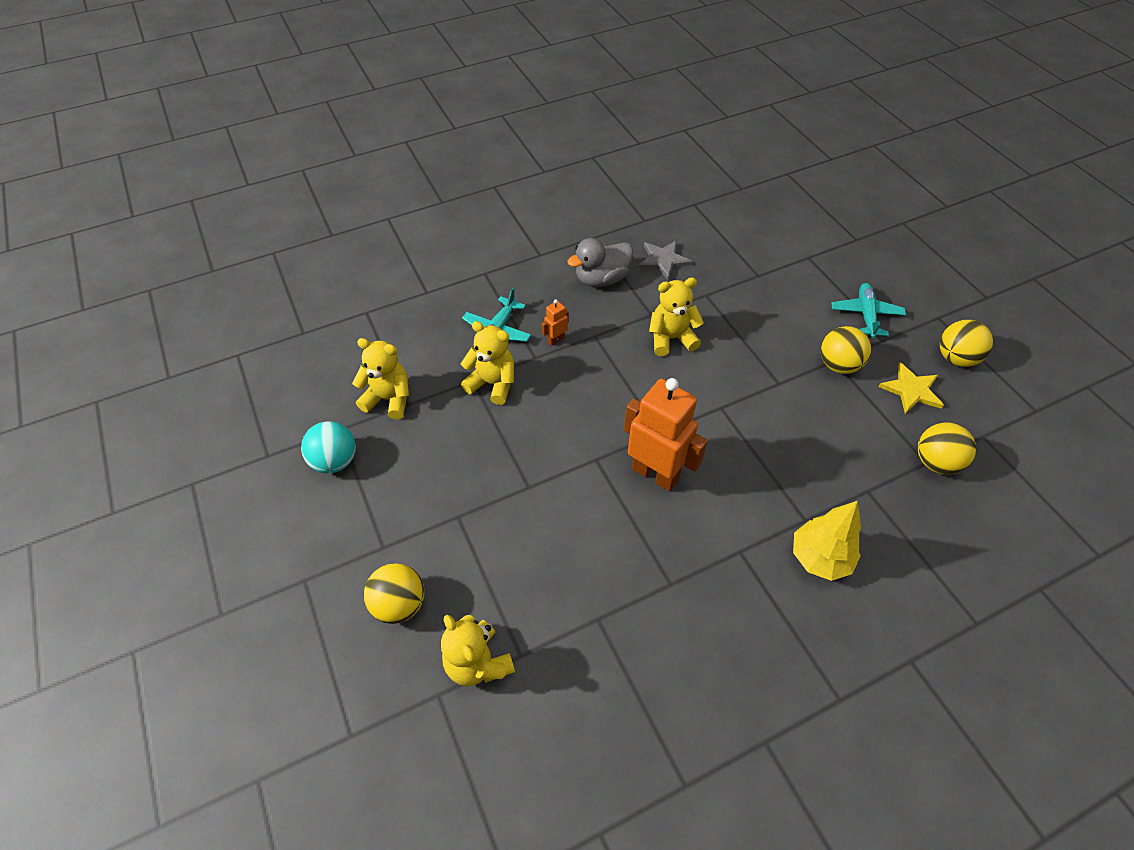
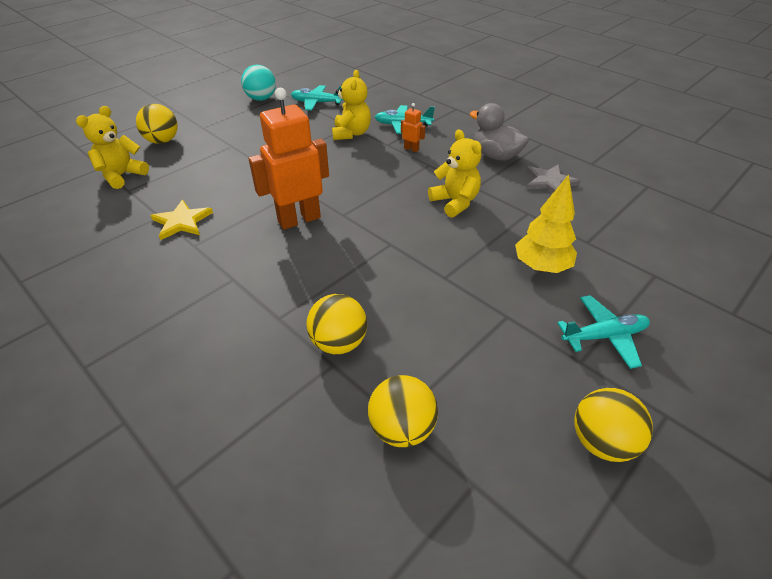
camera: 70 degrees right, 10 degrees down
(389, 399) = (317, 103): yellow teddy bear -> turquoise plane
(655, 474) = (299, 219): orange robot -> orange robot turned 135 degrees counterclockwise
(819, 558) = (236, 334): yellow tree -> yellow tree (541, 267)
(838, 365) = (502, 320): yellow ball -> yellow ball (338, 343)
(911, 390) = (507, 394): yellow star -> yellow star (182, 222)

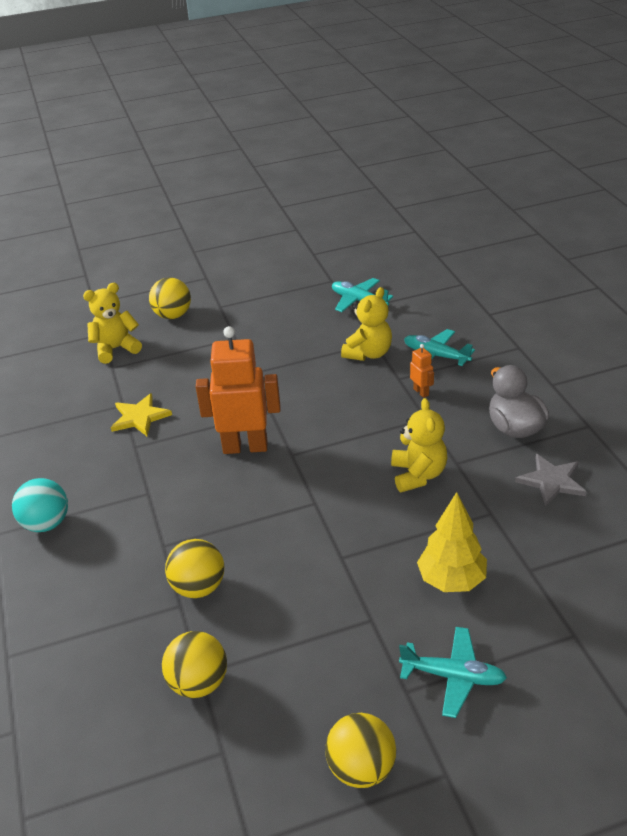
camera: 30 degrees right, 5 degrees down
(261, 99) = (301, 281): turquoise ball -> turquoise ball (46, 523)

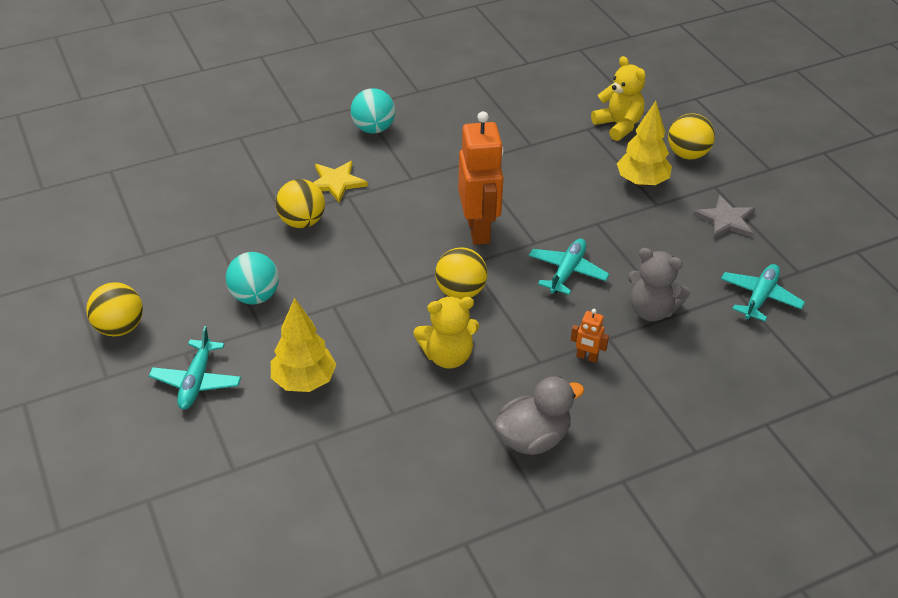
camera: 80 degrees right, 5 degrees up
(139, 417) = (514, 157): yellow star -> yellow star (336, 182)
(199, 683) = (207, 234): yellow ball -> yellow ball (460, 292)
(203, 343) = (641, 182): none -> yellow tree
(320, 627) = (255, 296): none -> turquoise ball
(368, 353) = (651, 310): yellow teddy bear -> grey teddy bear
(421, 392) = (587, 357): orange robot -> orange robot turned 60 degrees clockwise
(436, 355) = (660, 370): turquoise plane -> turquoise plane (567, 272)
(551, 481) = (445, 467): grey star -> grey star (726, 220)

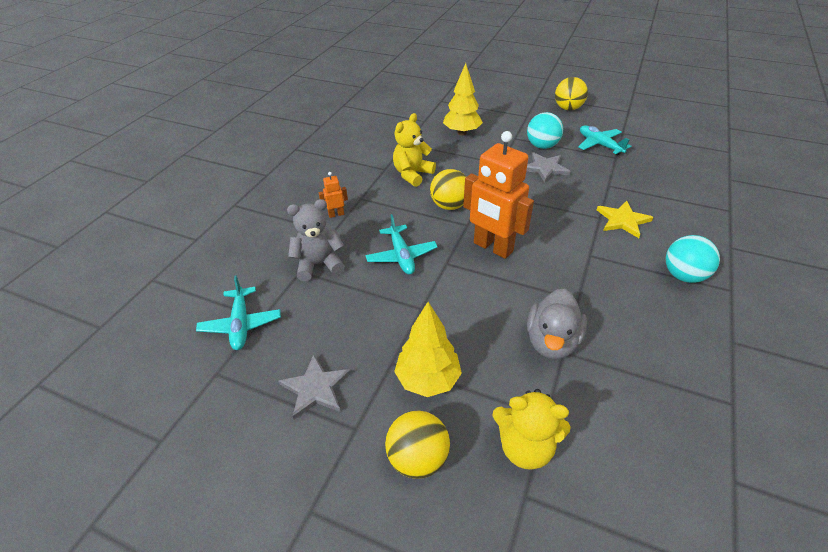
camera: 140 degrees right, 0 degrees up
(196, 381) = (503, 111): turquoise plane -> turquoise plane (599, 145)
(302, 222) = (592, 188): yellow ball -> none
(303, 269) = (545, 168): none -> grey star
(533, 439) = (328, 167): grey duck -> grey duck (552, 341)

